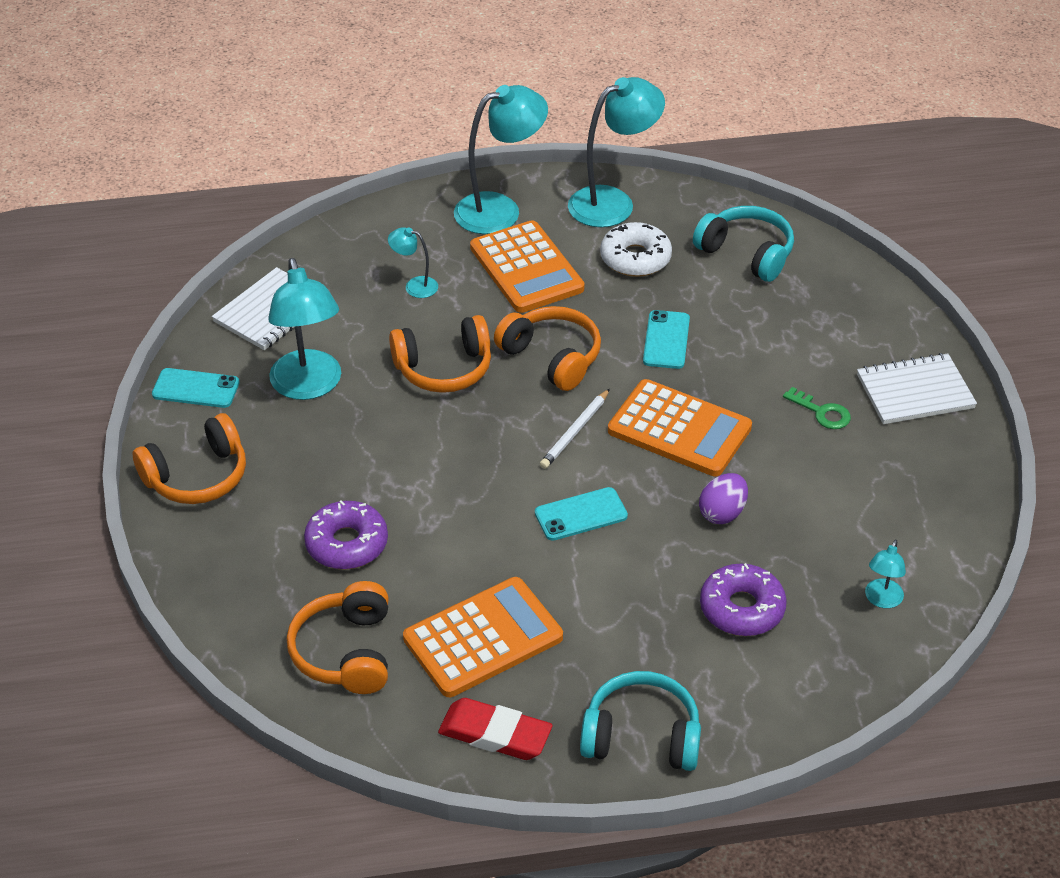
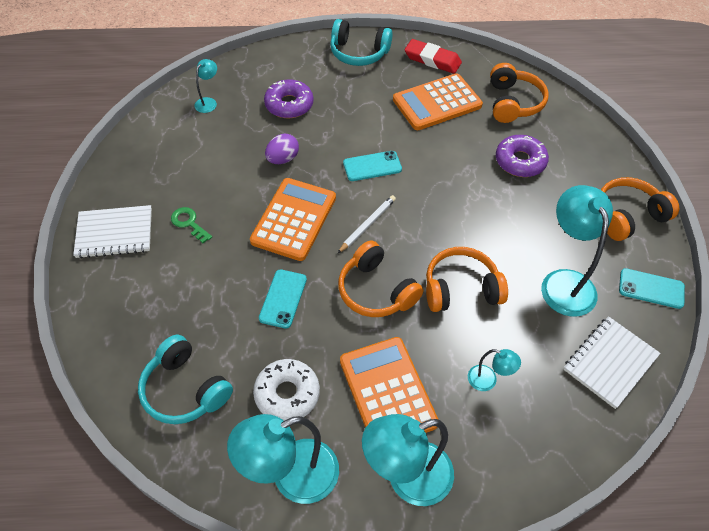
camera: 175 degrees left, 10 degrees up
(679, 429) = (294, 219): orange calculator -> orange calculator turned 75 degrees clockwise

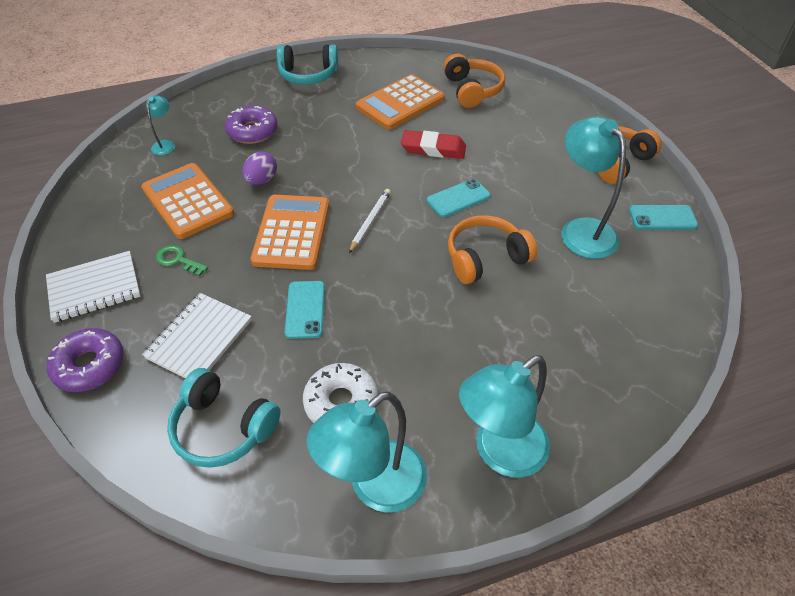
camera: 15 degrees left, 5 degrees down
(372, 166) = (356, 168): turquoise phone -> turquoise phone (458, 198)
(376, 291) = (401, 279): orange headphones -> none
(387, 392) = (448, 372): orange calculator -> orange calculator (188, 201)
(432, 60) = (382, 69): red eraser -> red eraser (433, 149)
(488, 380) = (545, 336): turquoise lamp -> none
(520, 161) = (498, 137): purple donut -> purple donut (90, 365)
(610, 362) = (653, 290): white notebook -> white notebook (199, 339)

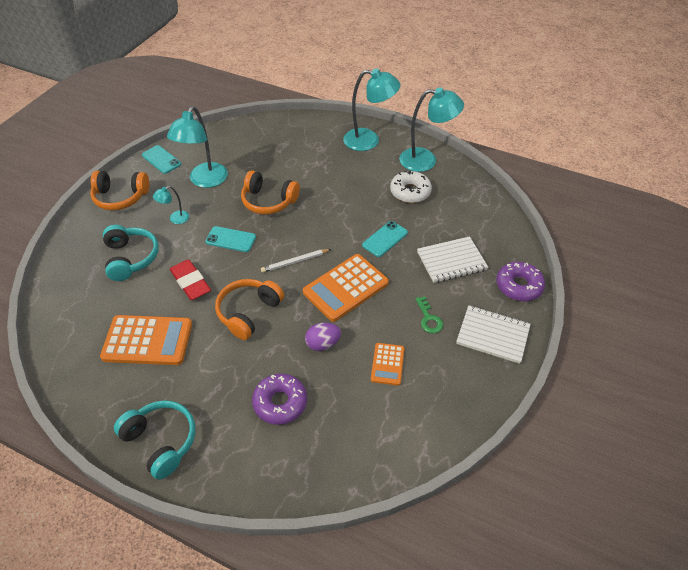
camera: 135 degrees left, 0 degrees up
(165, 144) = (358, 445): turquoise lamp -> turquoise lamp (175, 219)
(188, 201) = (387, 364): orange calculator -> orange calculator, size x0.54
(223, 428) = (469, 215): turquoise headphones -> turquoise headphones (131, 258)
(472, 90) = (87, 311): orange headphones -> orange headphones (248, 312)

